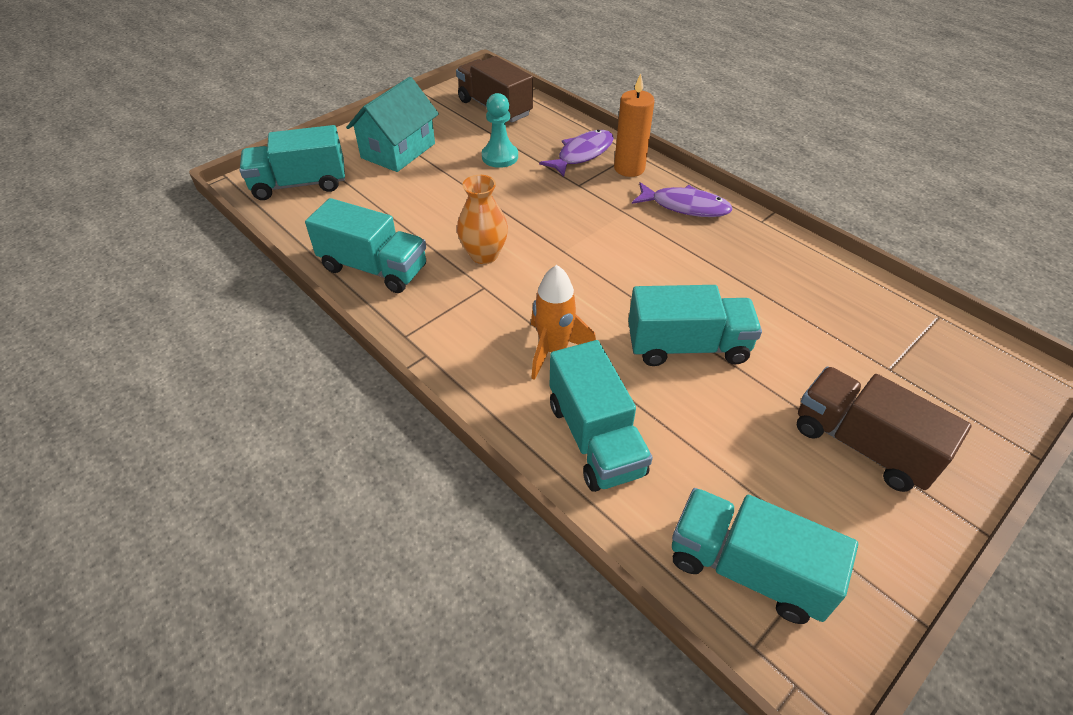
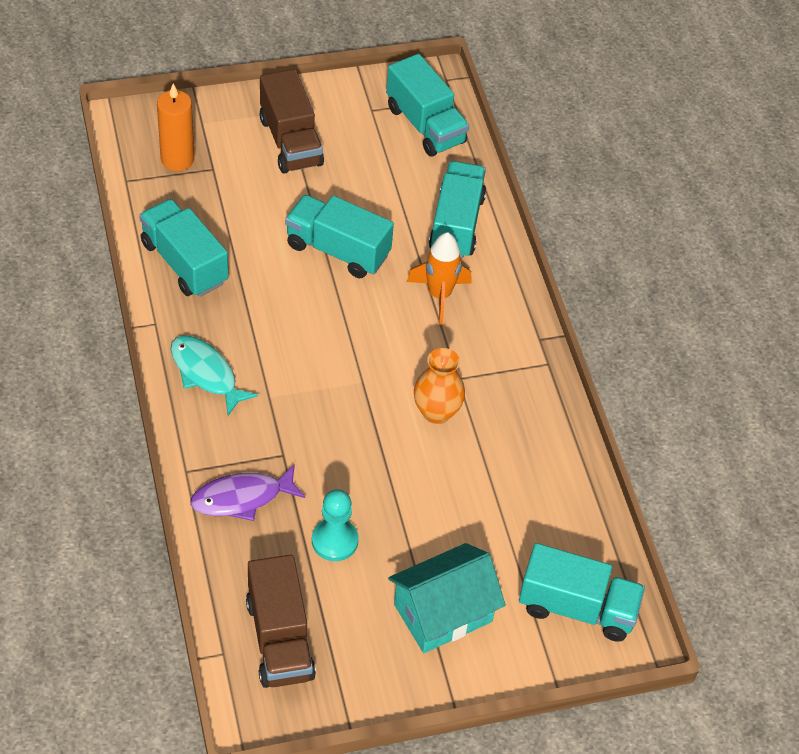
camera: 155 degrees left, 5 degrees up
(374, 268) = (544, 446): turquoise truck -> turquoise truck (184, 263)
(629, 168) = (212, 450): orange candle -> orange candle (177, 159)
(685, 206) = (206, 374): purple fish -> turquoise fish

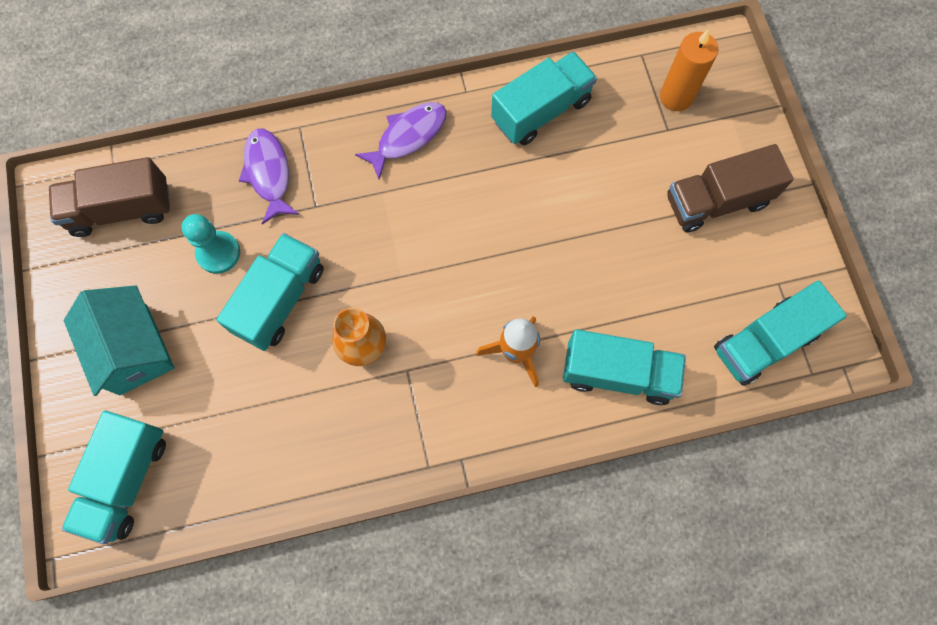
camera: 95 degrees right, 20 degrees up
(206, 374) = (408, 137): turquoise fish -> purple fish
(337, 250) = (569, 250): turquoise truck -> turquoise truck (280, 300)

